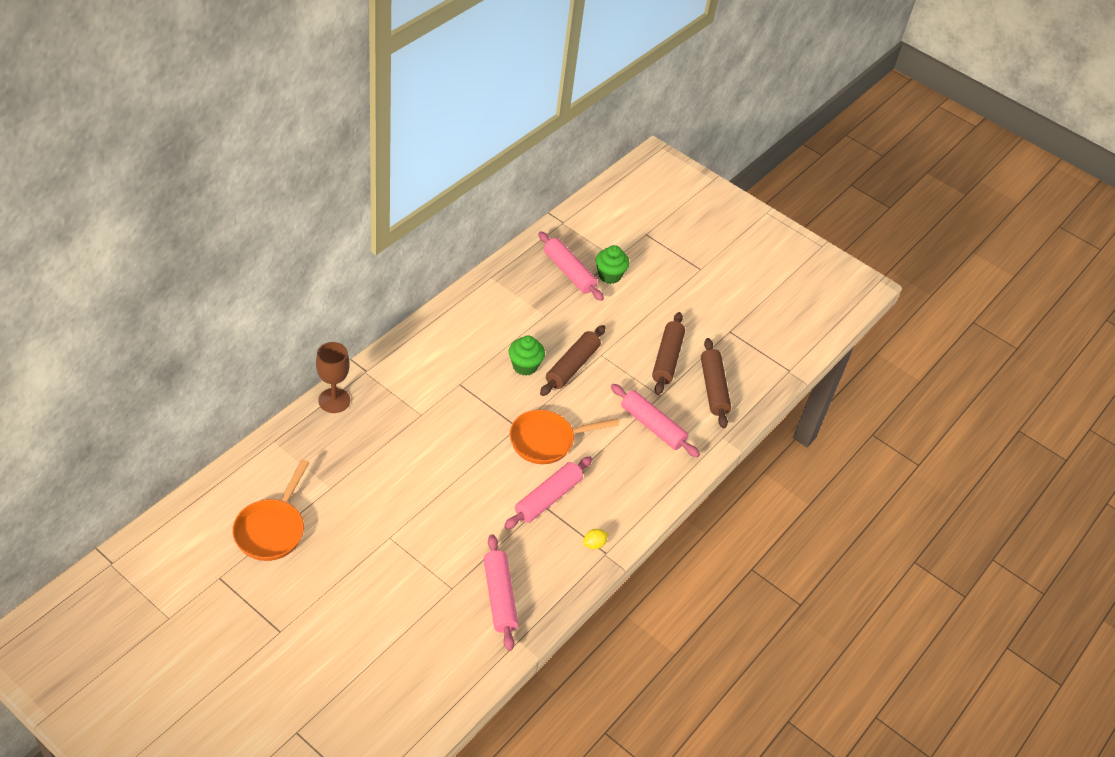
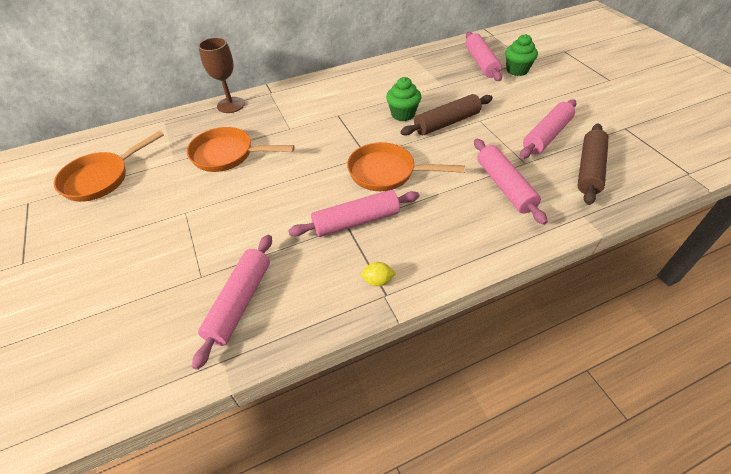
camera: 35 degrees right, 0 degrees up
(381, 464) = (227, 155): none -> orange pan
(667, 359) = (546, 136): brown rolling pin -> pink rolling pin

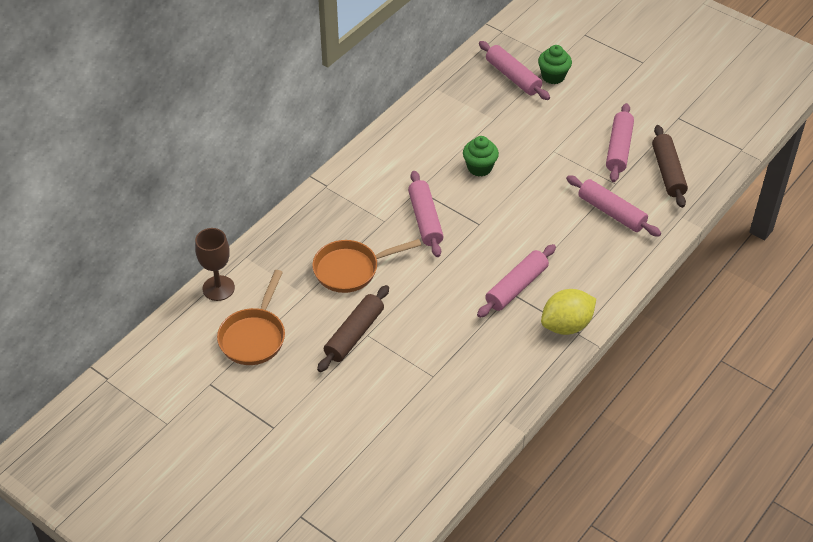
camera: 30 degrees left, 0 degrees up
(231, 105) = (299, 215): brown goblet -> brown goblet (218, 288)
(239, 302) = (479, 380): pink rolling pin -> pink rolling pin (425, 220)
(378, 281) = (566, 325): yellow lemon -> yellow lemon, size x2.27
(387, 172) = (509, 234): orange pan -> none
(447, 123) = (526, 164): brown rolling pin -> brown rolling pin (354, 334)

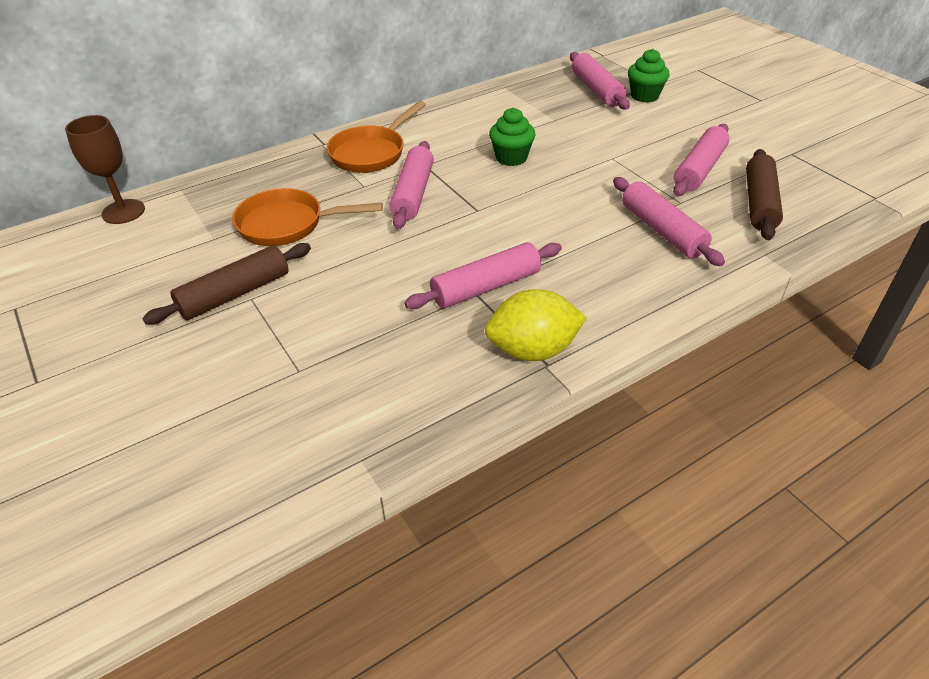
camera: 20 degrees right, 5 degrees down
(254, 336) = (115, 268): orange pan -> orange pan (371, 153)

